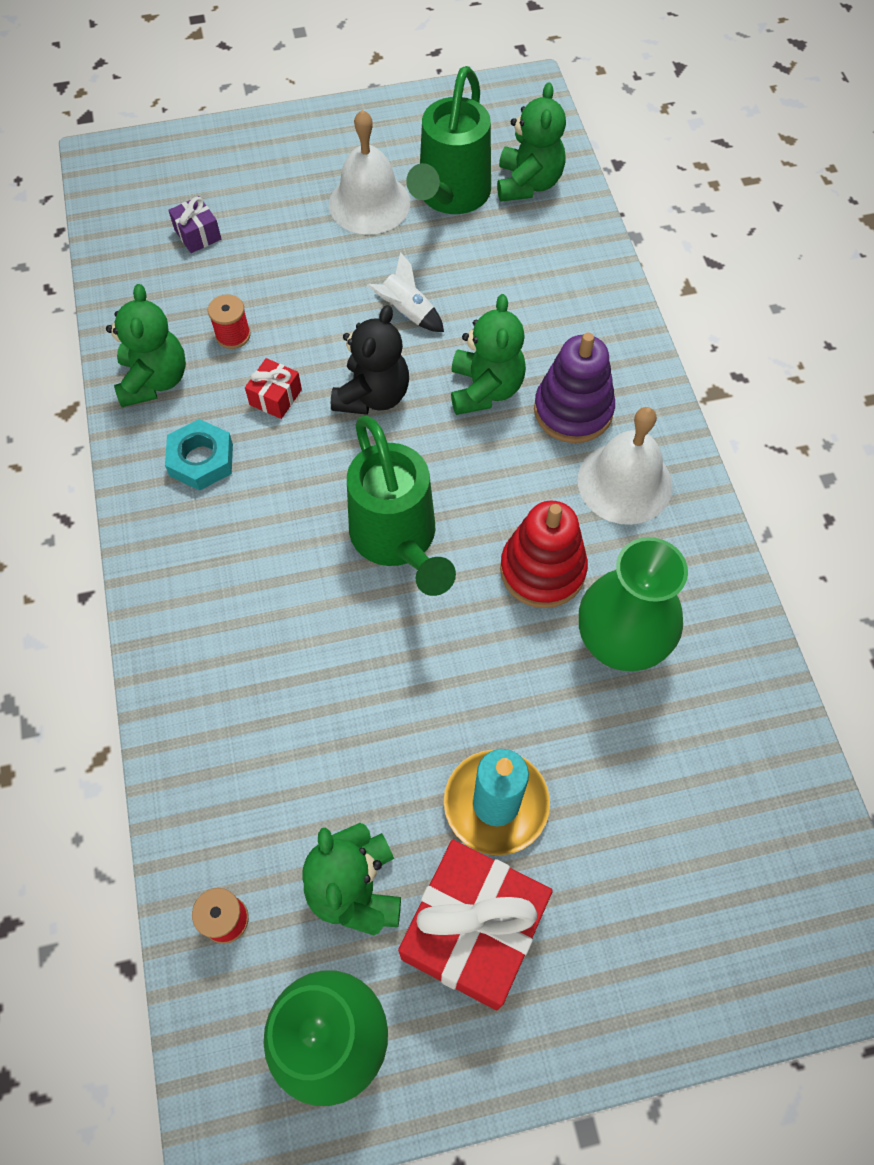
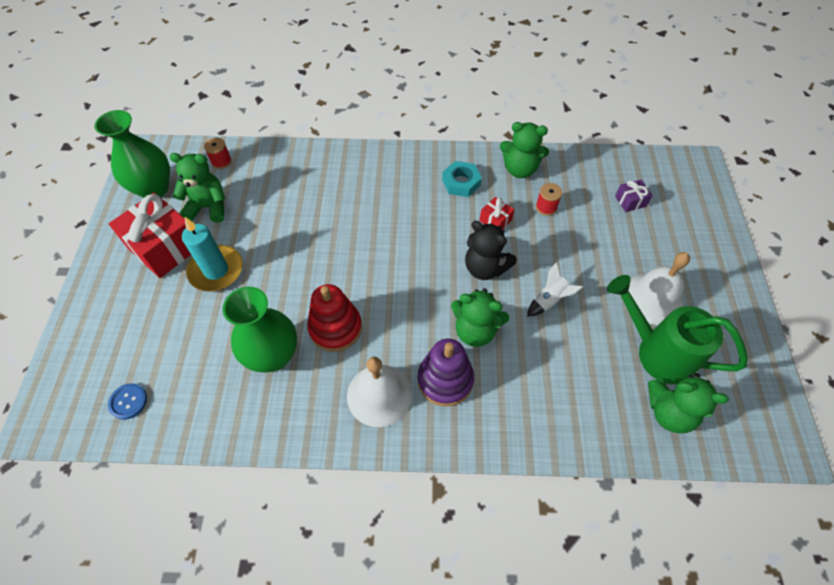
camera: 105 degrees right, 5 degrees down
(397, 540) = (381, 260): green watering can -> none
(776, 832) = (128, 402): none -> blue button

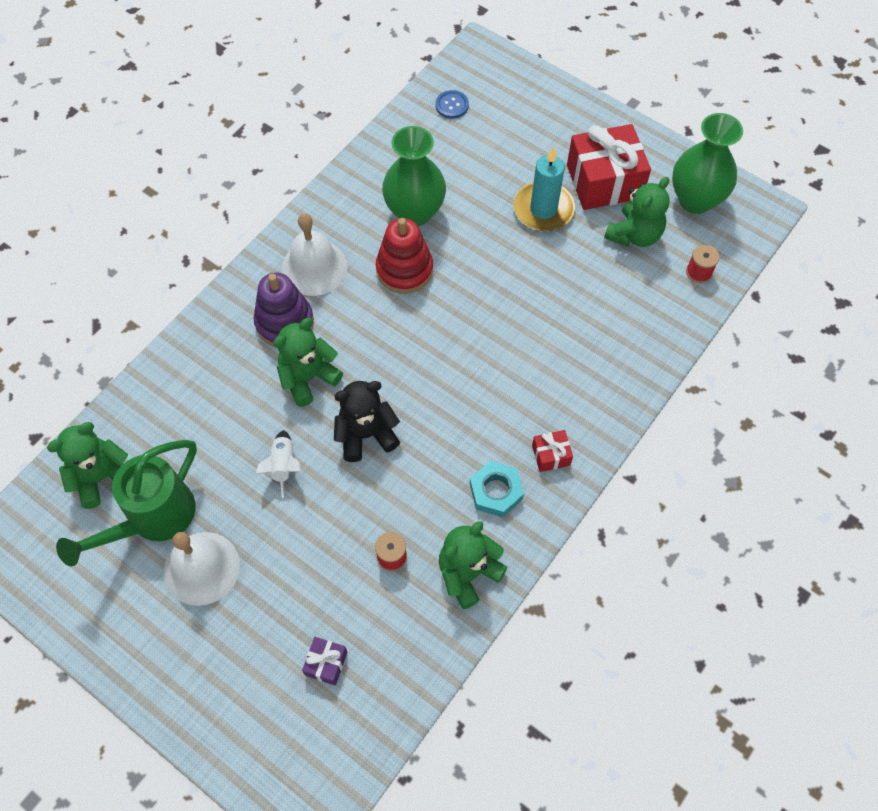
camera: 125 degrees right, 5 degrees up
(495, 220) = (415, 488): red gift -> red gift (551, 455)
(657, 352) = (153, 518): green watering can -> green watering can turned 150 degrees clockwise

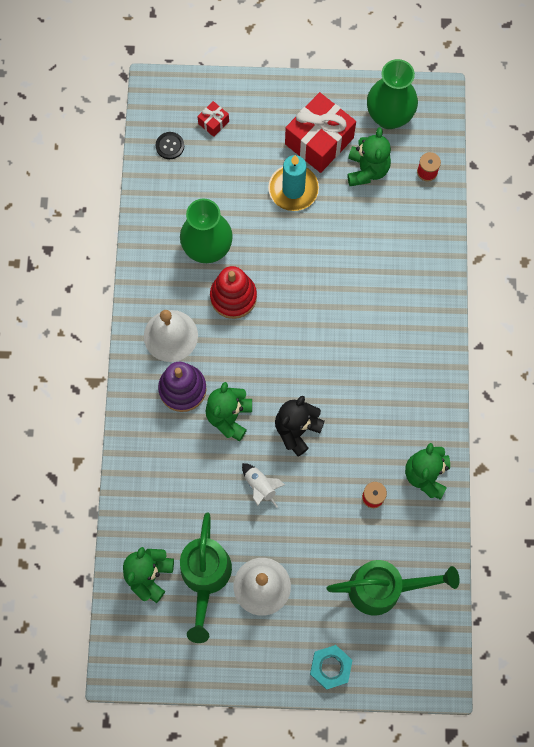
camera: 35 degrees left, 10 degrees up
(326, 663) = (383, 588): purple gift -> green watering can
(452, 105) = (170, 146): blue button -> black button
(496, 491) = (405, 411): turquoise nut -> turquoise nut (330, 667)
(551, 455) = (422, 364): red gift -> red gift (213, 122)

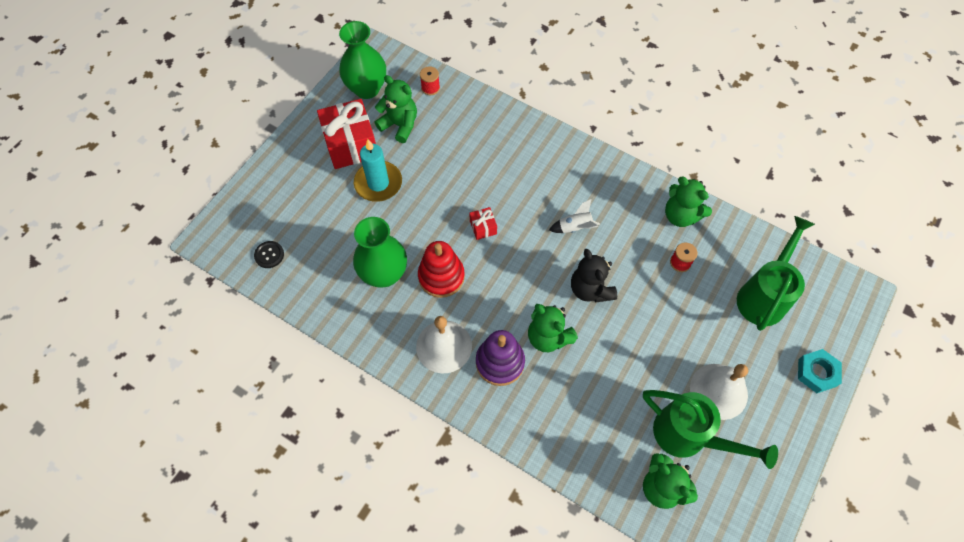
camera: 60 degrees left, 10 degrees down
(213, 122) = (275, 210): red gift -> red gift (483, 227)
(260, 486) = (626, 344): white rocket -> white rocket (575, 227)

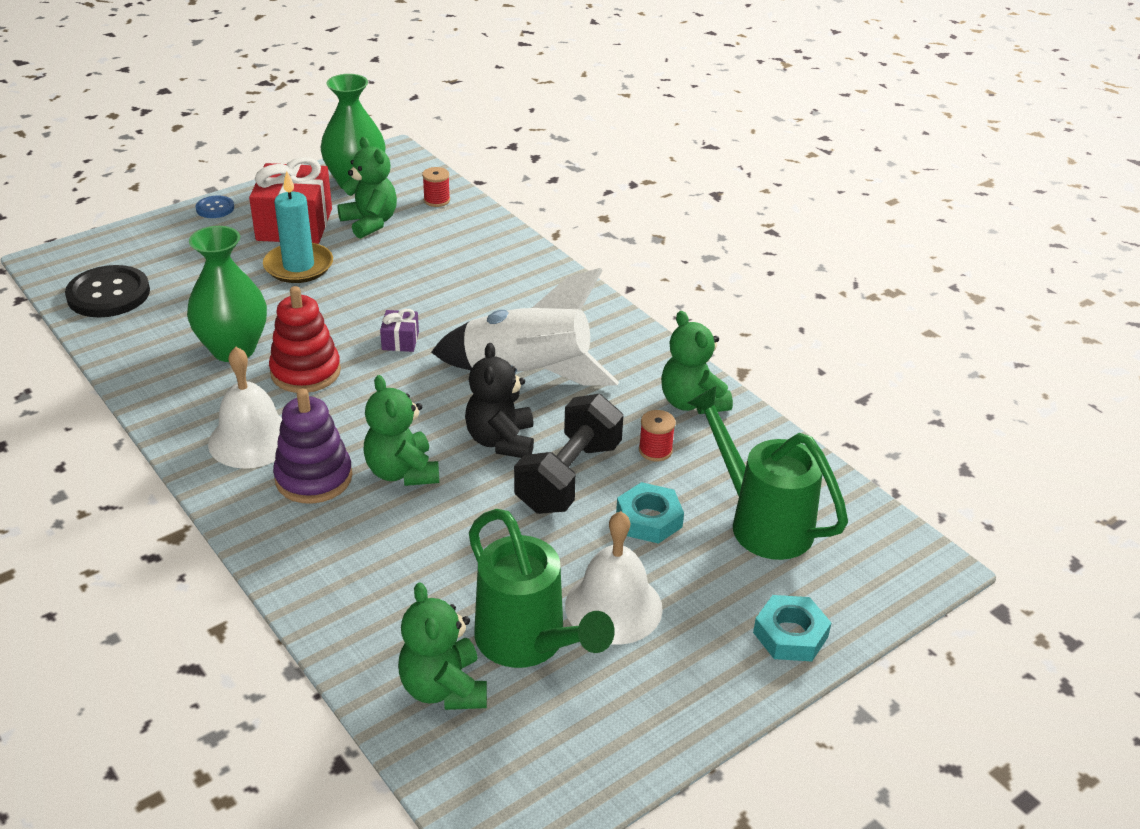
camera: 20 degrees right, 25 degrees down
(269, 255) = (108, 294): black button -> black button, size x1.94
(287, 147) = (215, 208): none -> blue button
(483, 227) = (400, 341): red gift -> purple gift
(575, 227) = (527, 374): white rocket -> white rocket, size x2.40
(643, 303) = (568, 477): none -> black dumbbell
(704, 318) = (649, 519): none -> turquoise nut
(763, 295) = (761, 521): green watering can -> green watering can turned 90 degrees counterclockwise

